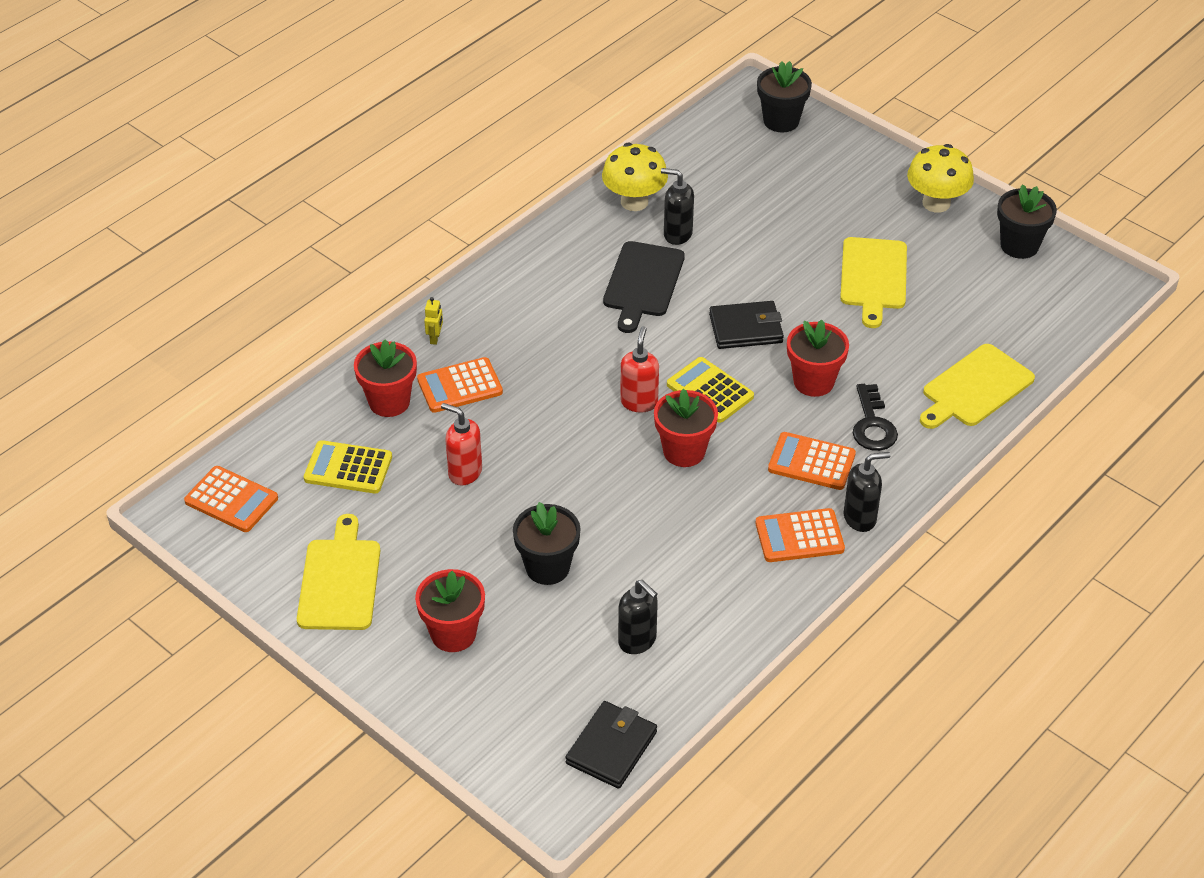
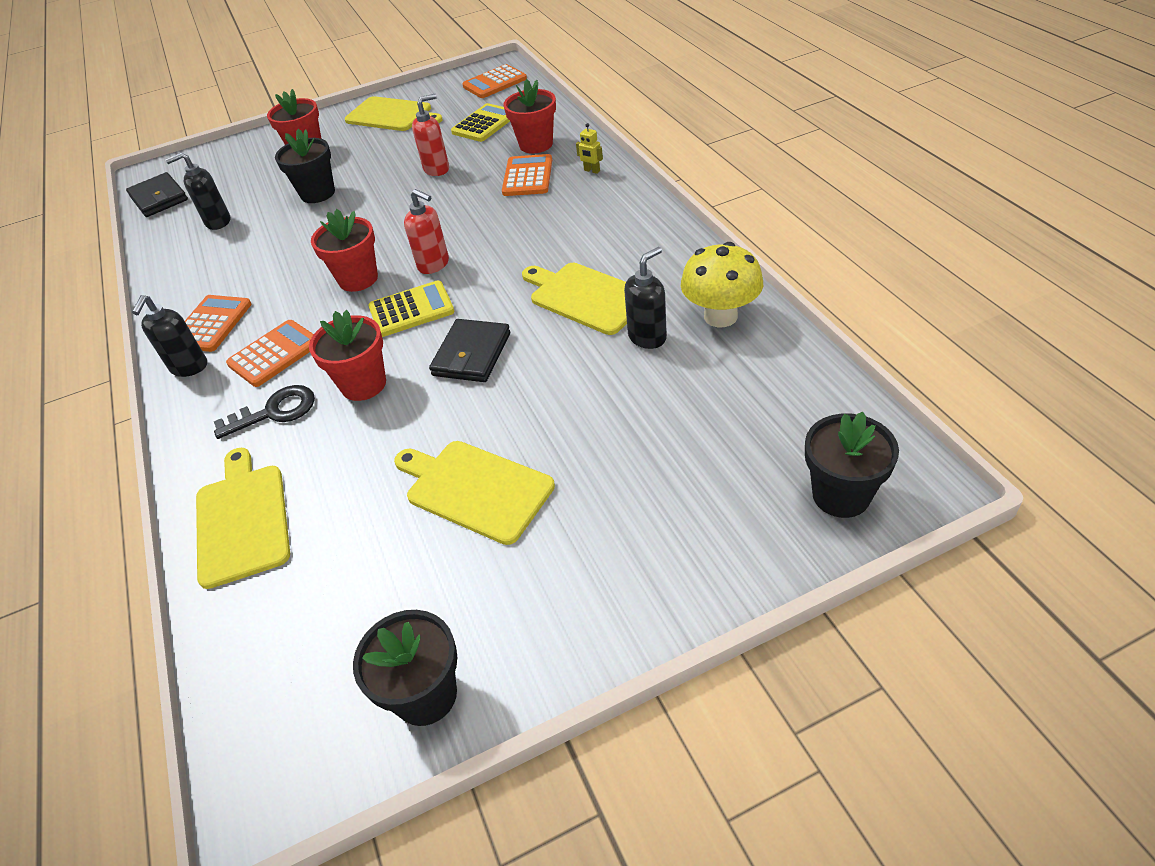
camera: 120 degrees right, 0 degrees up
(643, 283) = (586, 297): black cutting board -> yellow cutting board
(872, 425) = (275, 411): black key -> black key turned 135 degrees clockwise
(936, 203) = (574, 621): yellow mushroom -> none

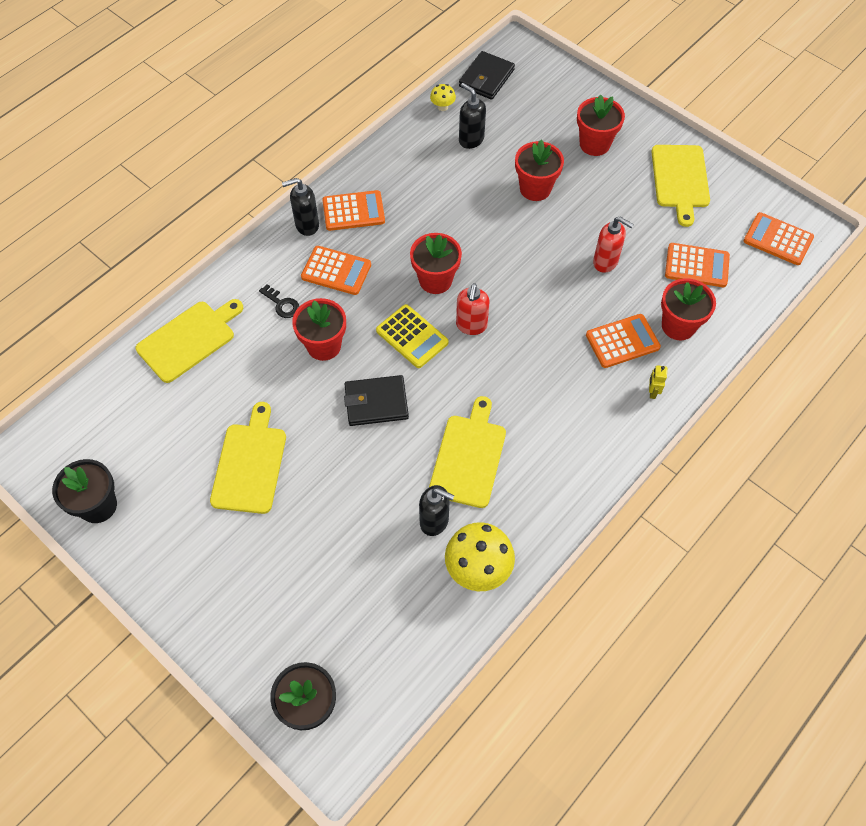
camera: 60 degrees right, 15 degrees up
(157, 233) = (442, 107): none -> yellow mushroom
(275, 411) = (282, 304): black key -> black key, size x0.66
(318, 193) = (535, 189): black flower pot -> red flower pot
(484, 124) = (696, 266): yellow calculator -> orange calculator

